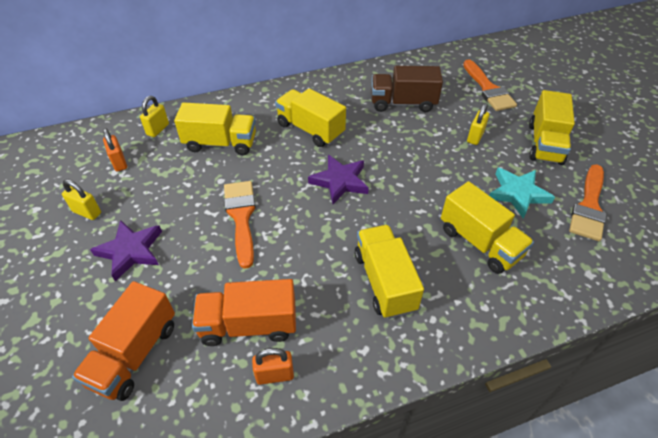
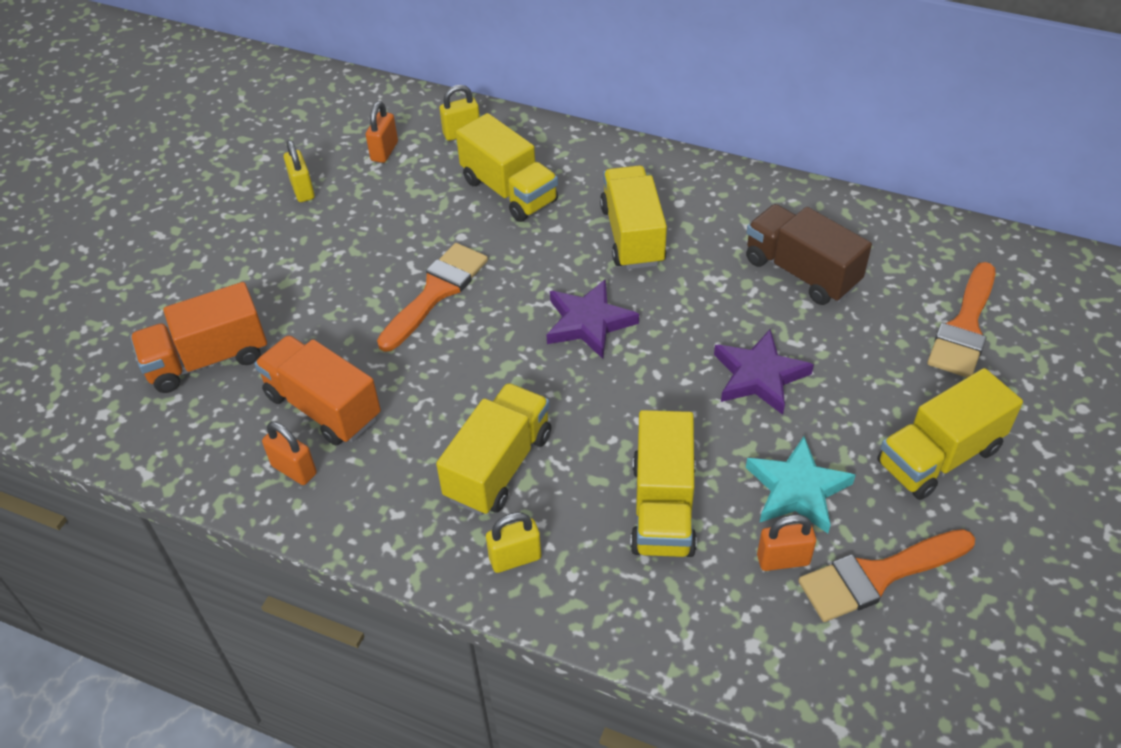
camera: 45 degrees right, 0 degrees up
(131, 251) = (300, 258): purple star -> purple star (759, 376)
(475, 137) = (843, 380): yellow padlock -> yellow padlock (515, 558)
(551, 227) = (783, 560): none -> orange padlock

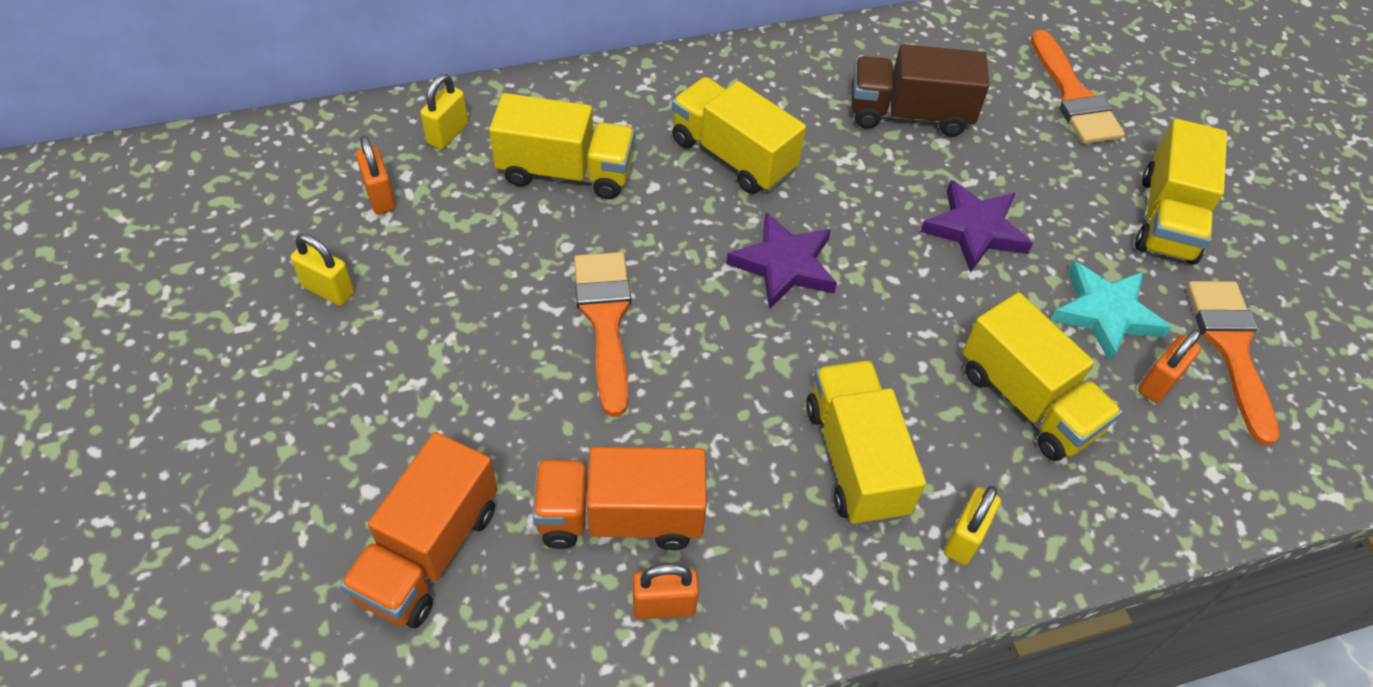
camera: 45 degrees left, 5 degrees up
(878, 576) = (1231, 348): orange brush -> orange brush turned 150 degrees clockwise

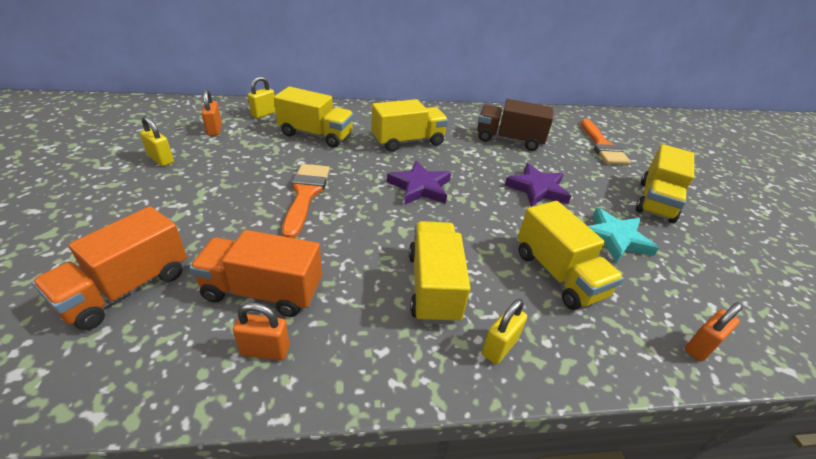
camera: 10 degrees right, 15 degrees down
(733, 156) = (408, 141): yellow truck -> yellow truck turned 105 degrees clockwise
(1158, 383) = (650, 279): orange padlock -> orange padlock (700, 347)
(1231, 348) = (700, 269): orange brush -> none

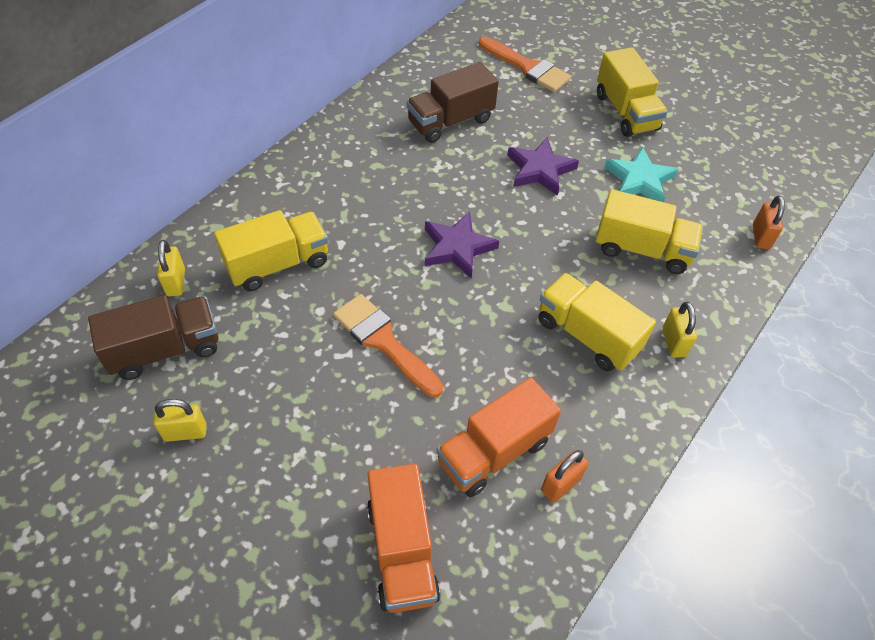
camera: 45 degrees left, 15 degrees up
(214, 130) = (165, 350): orange padlock -> brown truck
(408, 141) = (372, 198): yellow truck -> none

